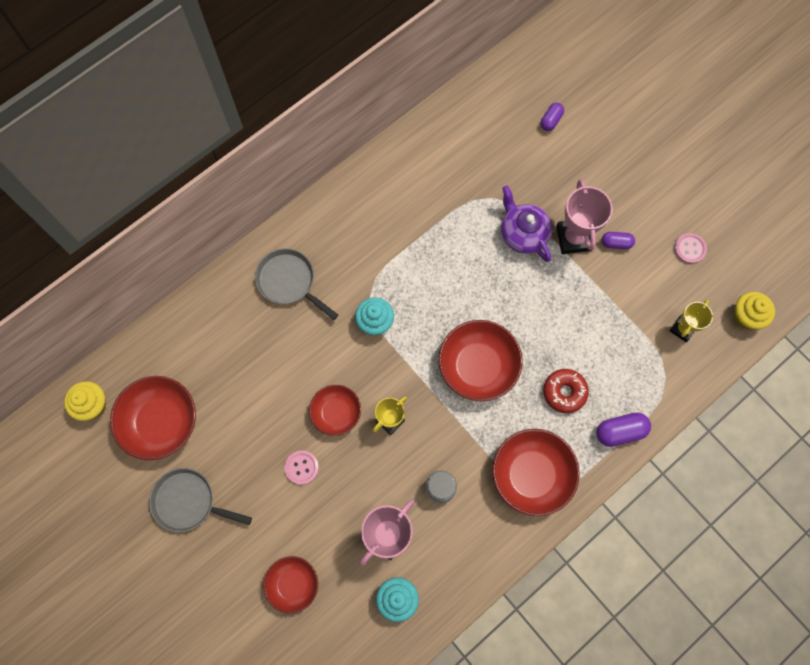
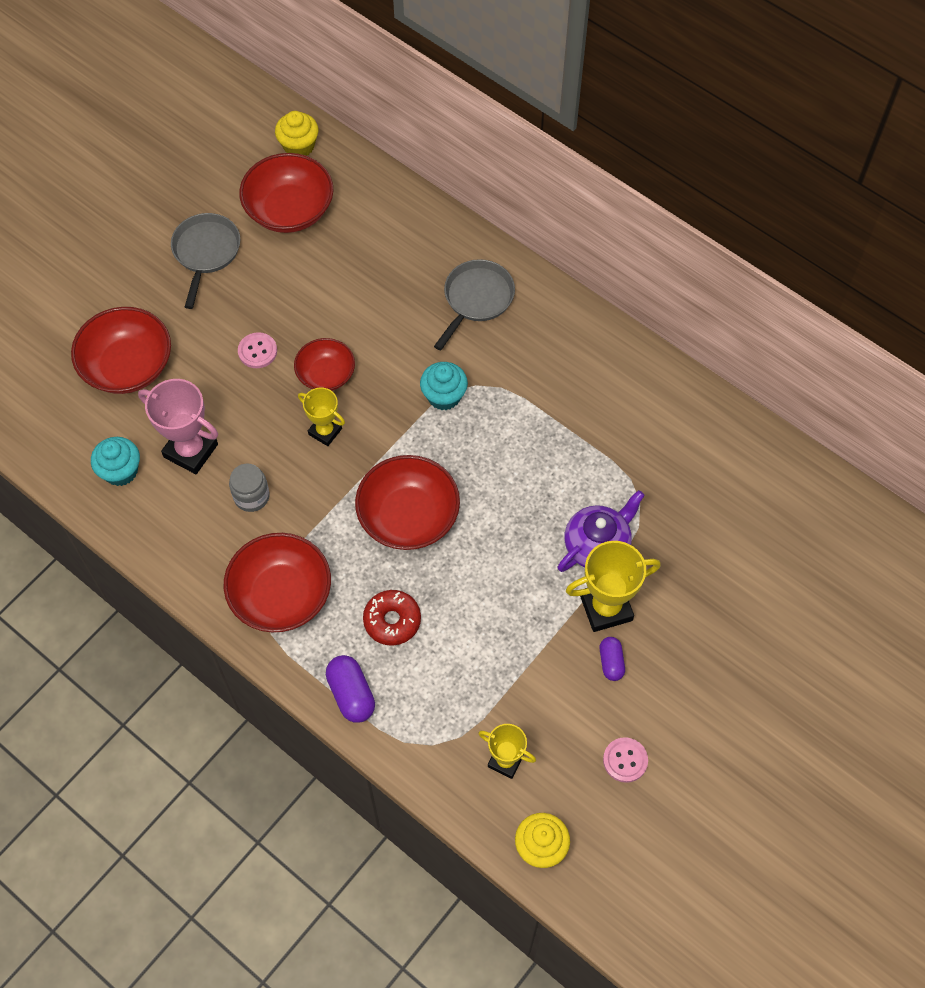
camera: 80 degrees right, 10 degrees down
(293, 584) = (128, 366): red bowl -> red bowl, size x1.62
(551, 120) = (772, 559): purple capsule -> none
(573, 238) = (606, 607): pink trophy -> yellow trophy

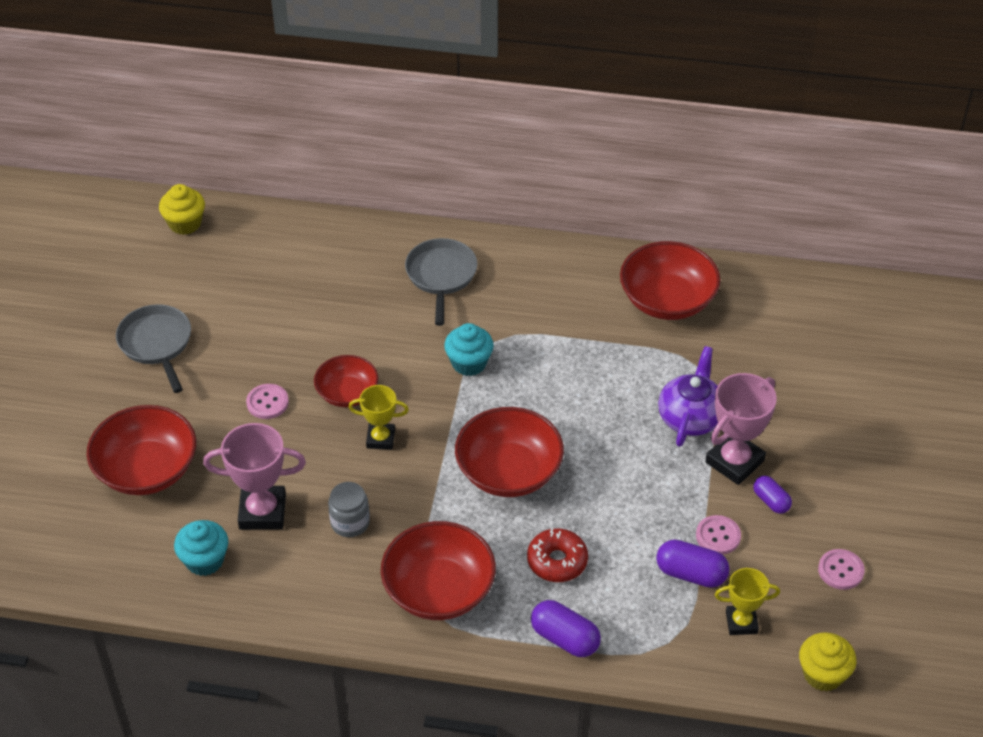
camera: 30 degrees left, 15 degrees down
(289, 210) = (214, 277): red bowl -> red bowl (667, 300)
(494, 693) = (691, 573): none -> purple capsule
(542, 670) = (718, 536): none -> pink button
(606, 607) = (734, 461): yellow trophy -> pink trophy

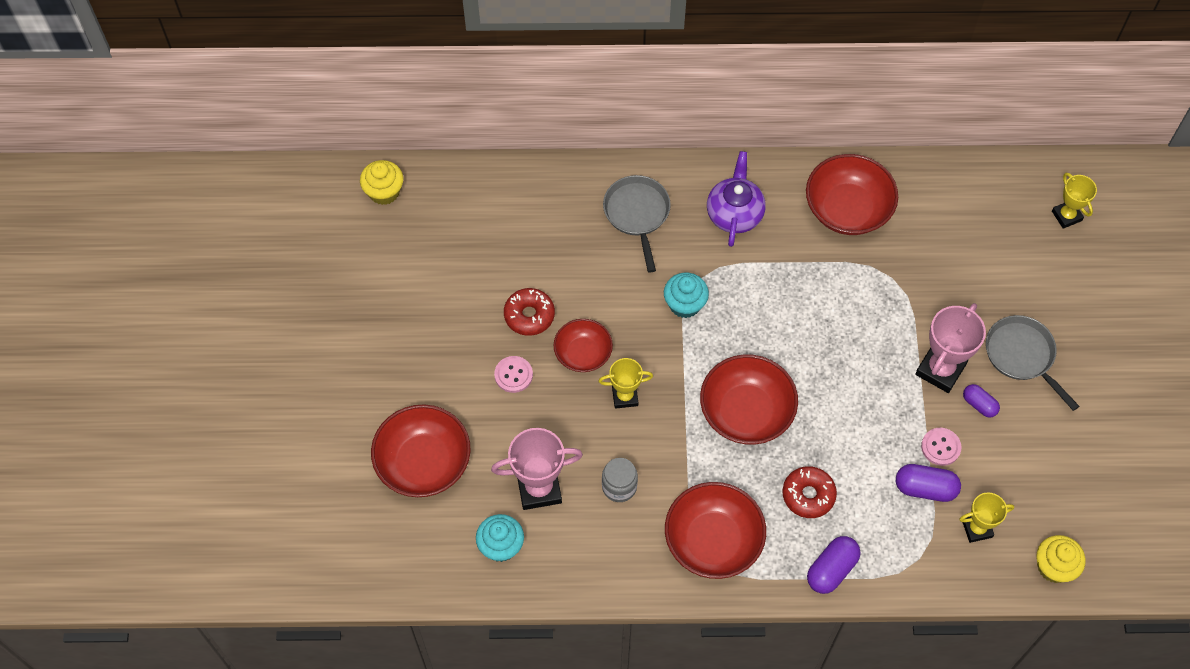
camera: 10 degrees left, 15 degrees up
(157, 344) = (395, 329): grey pan -> grey pan (1022, 356)
(300, 351) = (529, 315): none -> red donut
(565, 638) = (831, 569): purple capsule -> purple capsule turned 75 degrees counterclockwise
(690, 417) = (893, 330): purple teapot -> purple teapot (734, 213)
(840, 570) = (1050, 464): pink button -> none
(907, 337) = (1066, 216): none -> yellow trophy

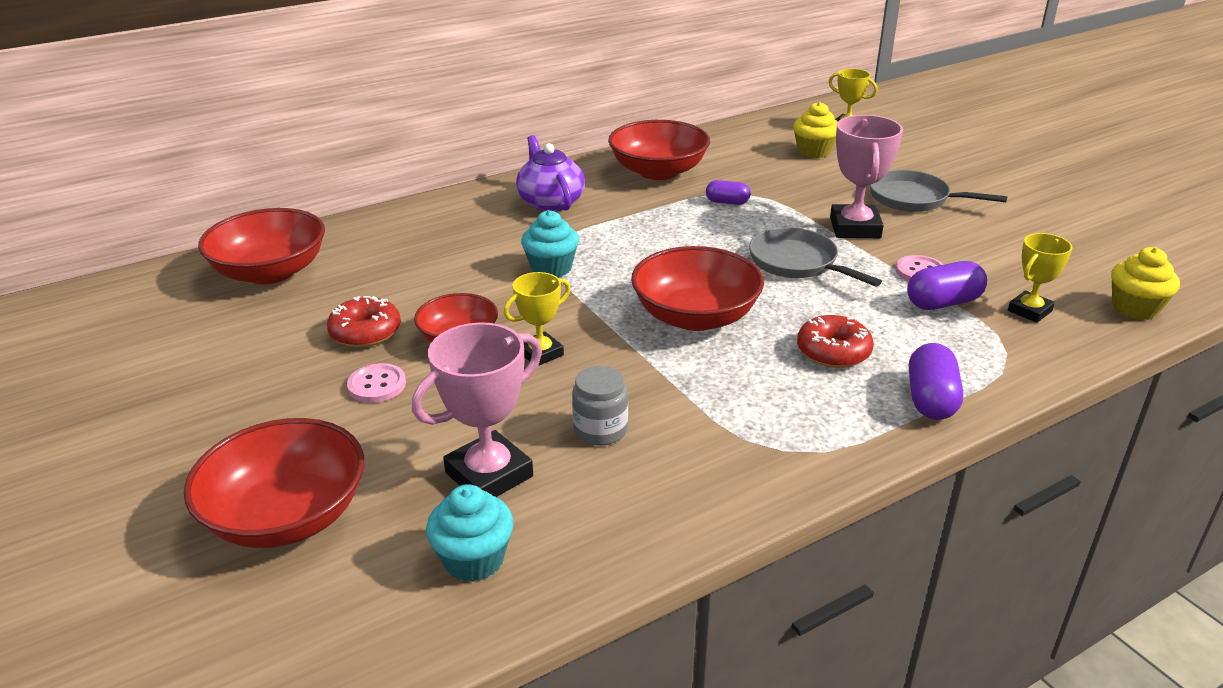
camera: 30 degrees left, 30 degrees down
(384, 192) = (107, 300): yellow cupcake -> yellow cupcake (814, 151)
(637, 214) = (446, 230): grey pan -> grey pan (797, 263)
(713, 540) = (767, 431): red bowl -> red bowl (270, 272)
(979, 404) = (917, 236): purple capsule -> purple capsule (727, 202)

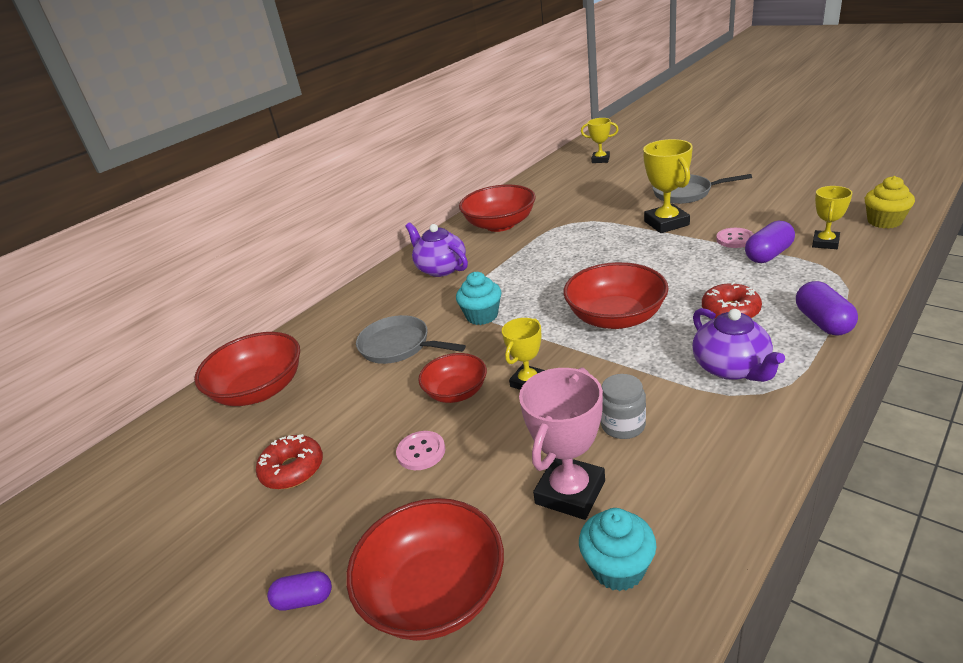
camera: 15 degrees left, 0 degrees up
(365, 332) = (377, 412): red donut -> red donut (292, 469)
(727, 202) = (566, 231): purple capsule -> purple capsule (304, 600)
(774, 412) = (731, 368): none -> purple teapot
(797, 263) = (651, 258): grey pan -> grey pan (399, 346)
(814, 151) = (594, 181): yellow cupcake -> none
(855, 228) = (666, 223): pink trophy -> yellow trophy

